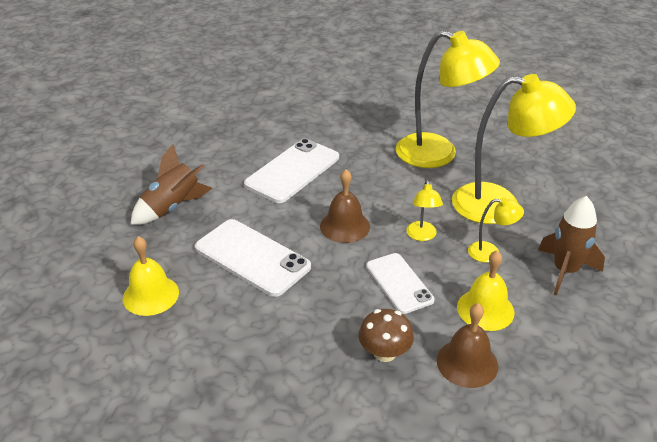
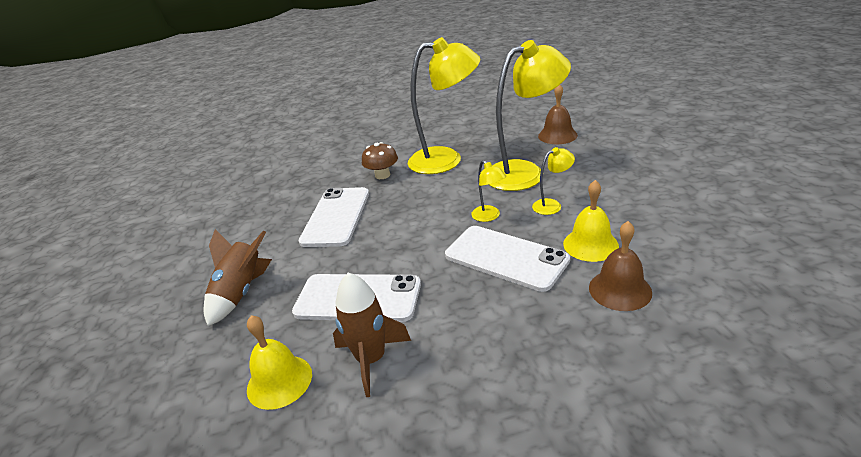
camera: 25 degrees left, 5 degrees down
(345, 226) = (419, 237): brown bell -> brown bell (557, 135)
(384, 353) = (548, 316): brown mushroom -> brown mushroom (382, 175)
(399, 283) = (506, 258): white phone -> white phone, size x1.53
(565, 271) = (616, 193): brown rocket -> brown rocket (371, 359)

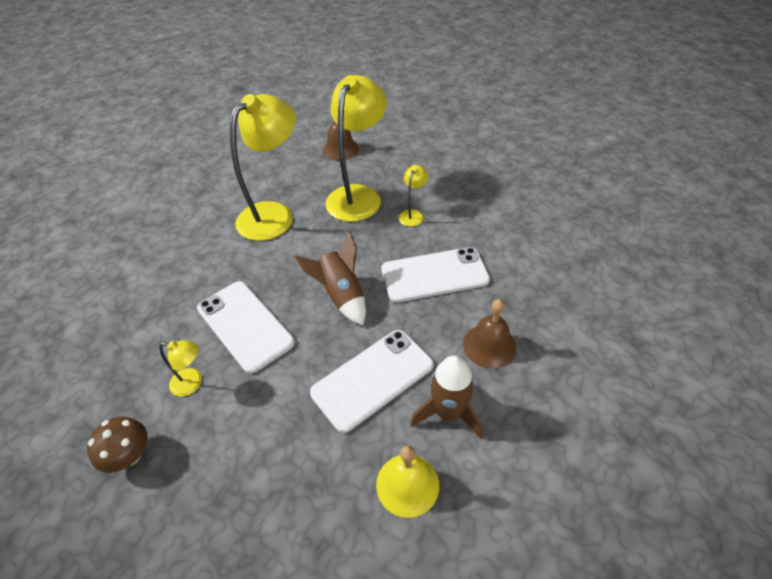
camera: 50 degrees left, 15 degrees up
(241, 292) = (258, 453): brown rocket -> brown rocket (341, 295)
(382, 175) = (231, 260): brown mushroom -> brown mushroom (129, 455)
(489, 217) = (380, 248): yellow lamp -> yellow lamp (192, 383)
(590, 244) = (473, 232): yellow bell -> none
(620, 290) = (525, 254): brown bell -> brown bell (489, 346)

